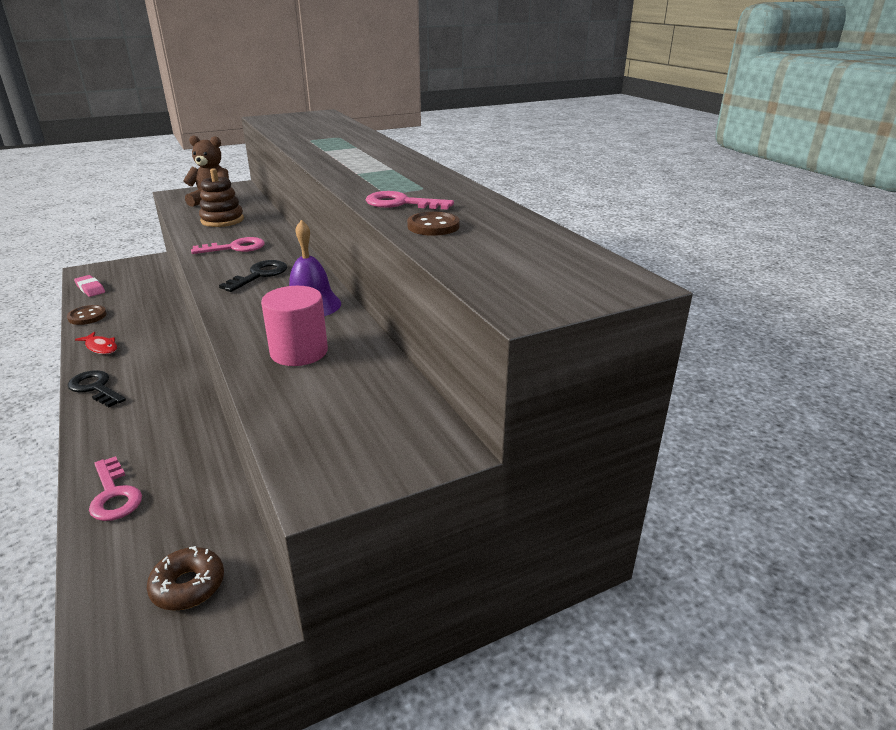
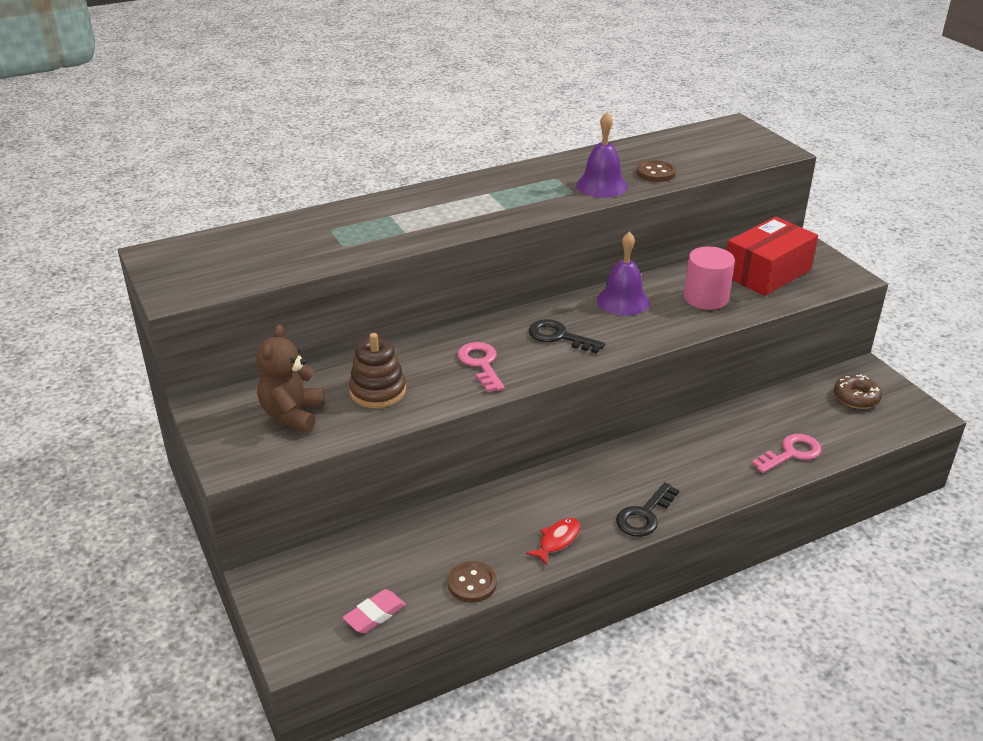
camera: 90 degrees left, 5 degrees up
(350, 404) = (767, 273): none -> red box
(401, 203) = (602, 185): pink key -> purple bell

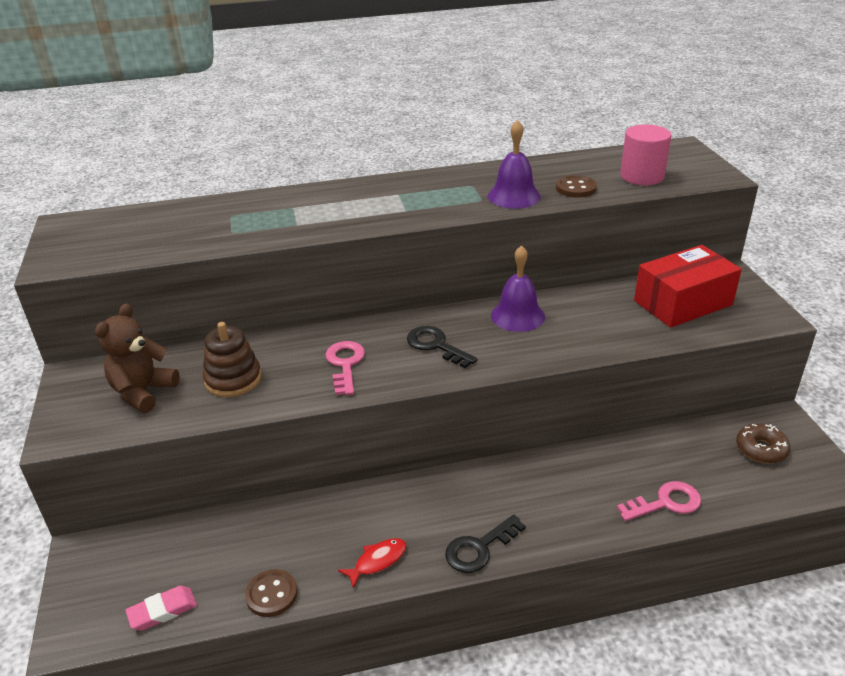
camera: 15 degrees right, 0 degrees up
(706, 298) = (606, 322): pink cylinder -> pink cylinder (642, 176)

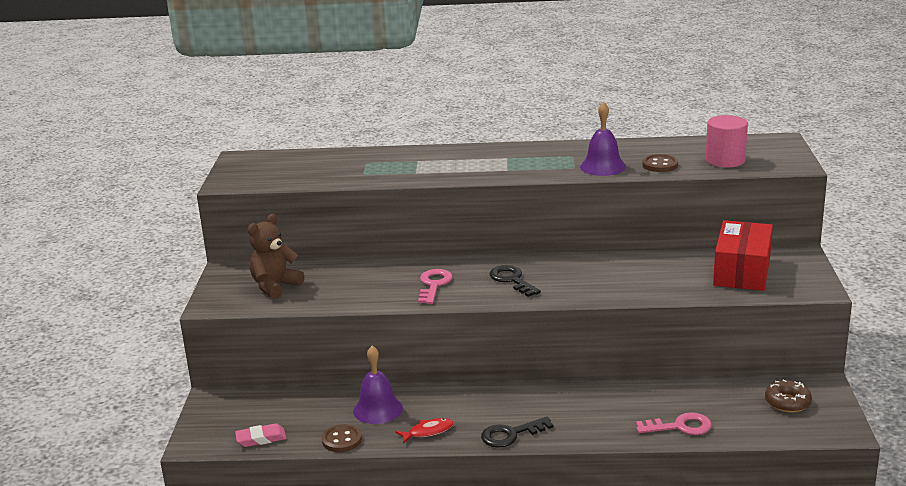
camera: 15 degrees right, 10 degrees down
(233, 379) = (344, 285): brown stacking toy -> none
(517, 316) = (590, 267): purple bell -> purple bell (378, 409)
(683, 303) = (742, 271): red box -> red box turned 60 degrees counterclockwise

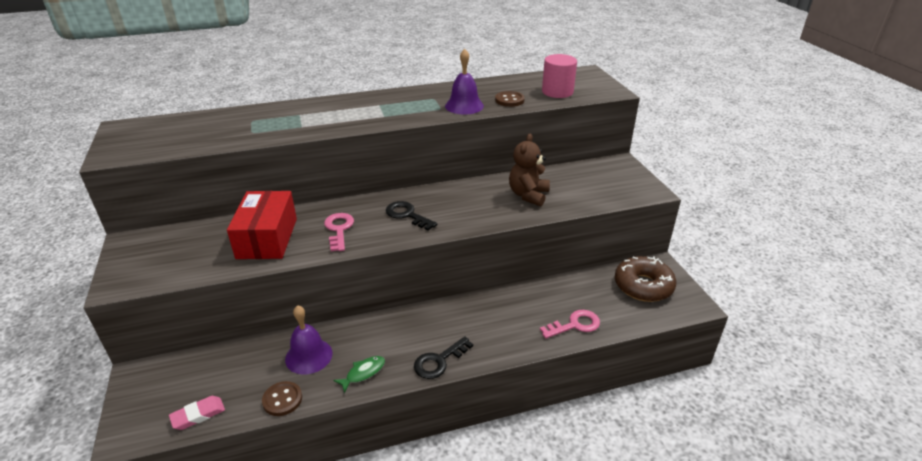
camera: 20 degrees left, 10 degrees up
(275, 286) = (183, 252): brown teddy bear -> brown teddy bear (528, 195)
(428, 432) = (363, 373): red fish -> green fish
(742, 271) = (587, 182): red box -> red box (267, 238)
(787, 402) = (643, 286): brown donut -> brown donut, size x1.64

